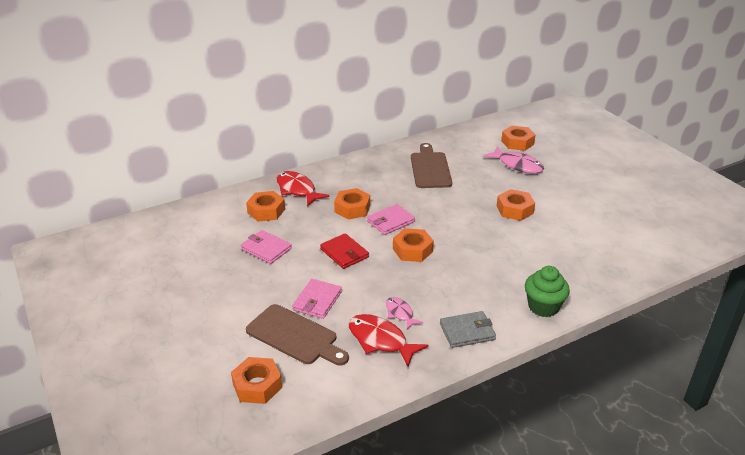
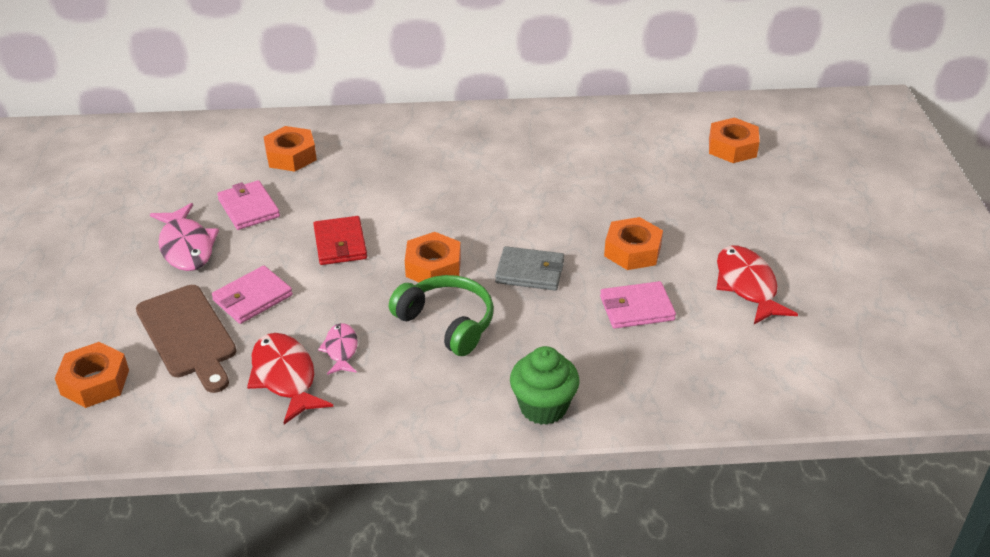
camera: 25 degrees right, 5 degrees up
(297, 190) = (354, 137): red fish -> red fish (747, 286)
(352, 208) = (403, 184): orange nut -> none
(390, 221) = (439, 217): pink wallet -> pink wallet (636, 308)
(430, 168) = (562, 154): brown cutting board -> none
(449, 278) = (447, 323): none -> green headphones
(467, 331) = (406, 405): grey wallet -> grey wallet (530, 272)
(517, 165) = (700, 183): pink fish -> pink fish (186, 246)

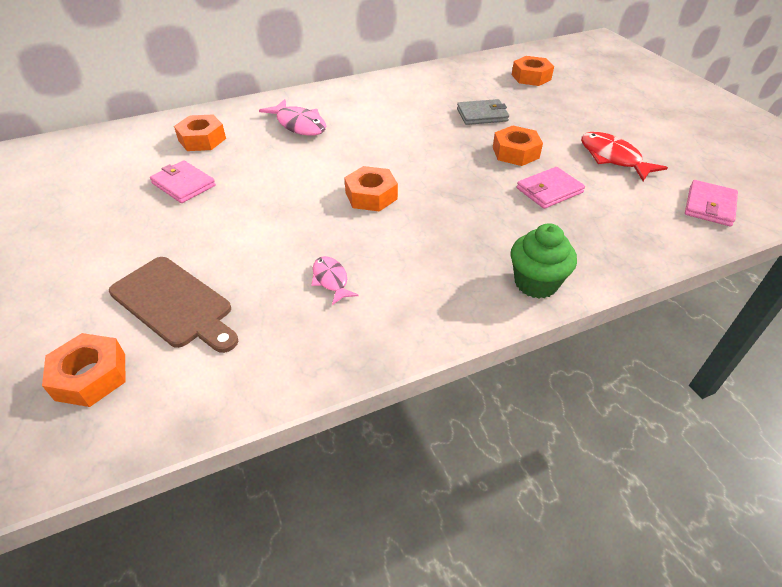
camera: 20 degrees left, 5 degrees up
(186, 246) = (138, 227): pink fish -> pink fish (299, 125)
(252, 298) = (223, 255): pink wallet -> pink wallet (709, 206)
(285, 377) = (292, 318): red fish -> none
(340, 244) = (281, 195): red wallet -> none
(447, 323) = (410, 235): green headphones -> none
(530, 272) = (450, 182): grey wallet -> grey wallet (482, 115)

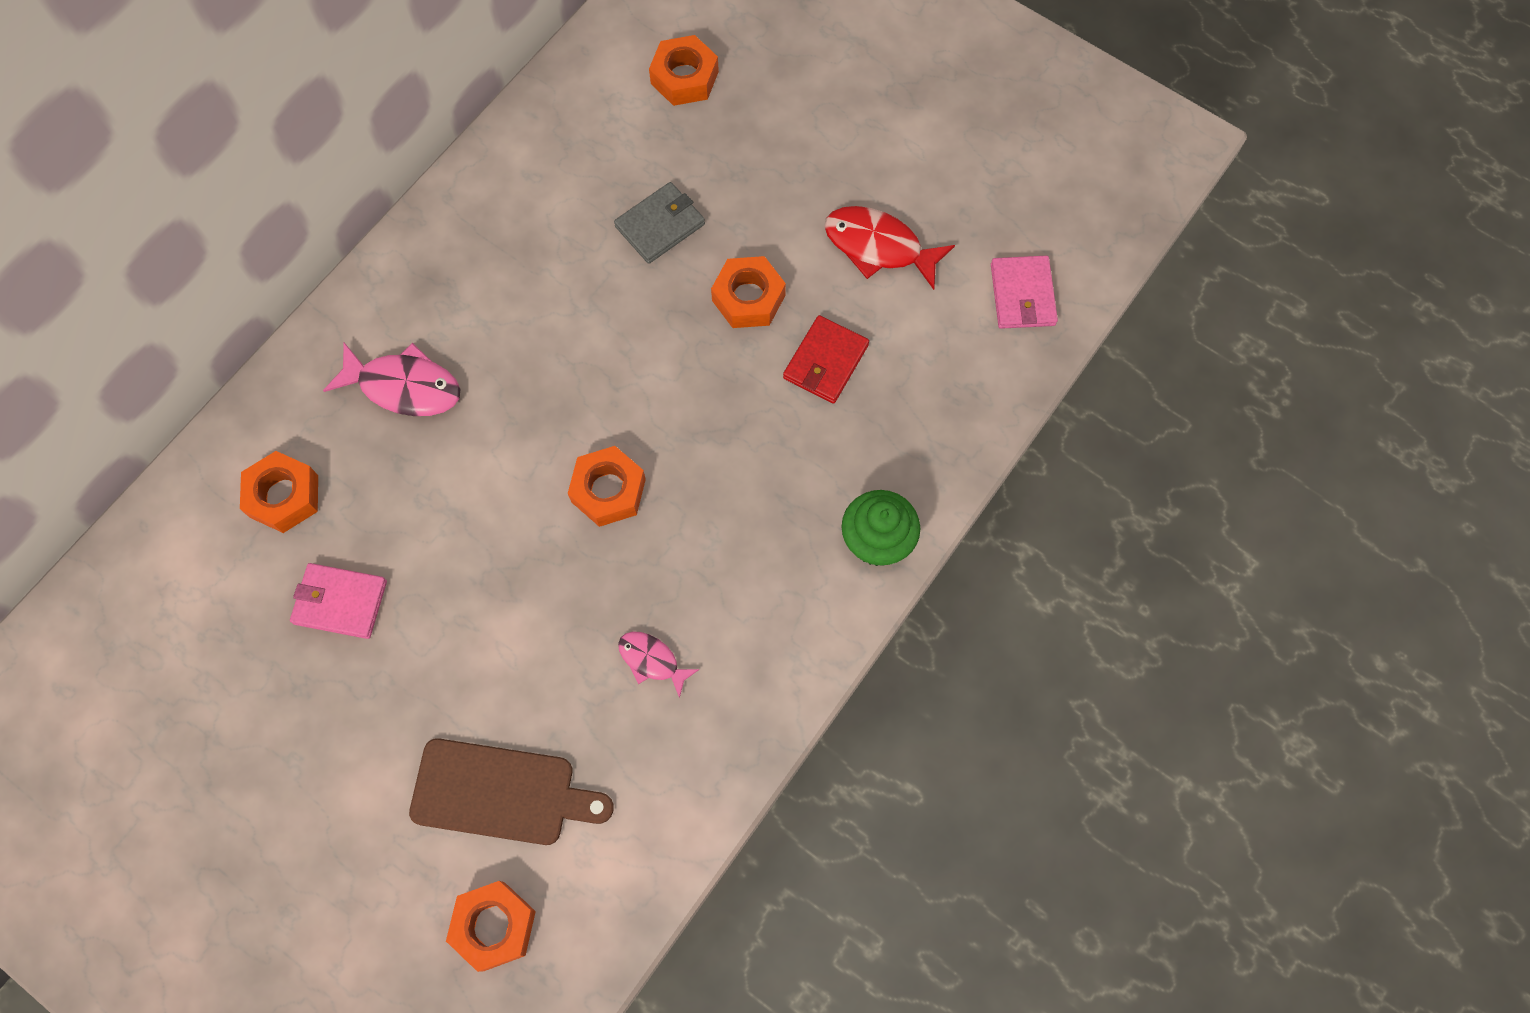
camera: 30 degrees left, 25 degrees up
(549, 190) = (825, 362): pink wallet -> red wallet

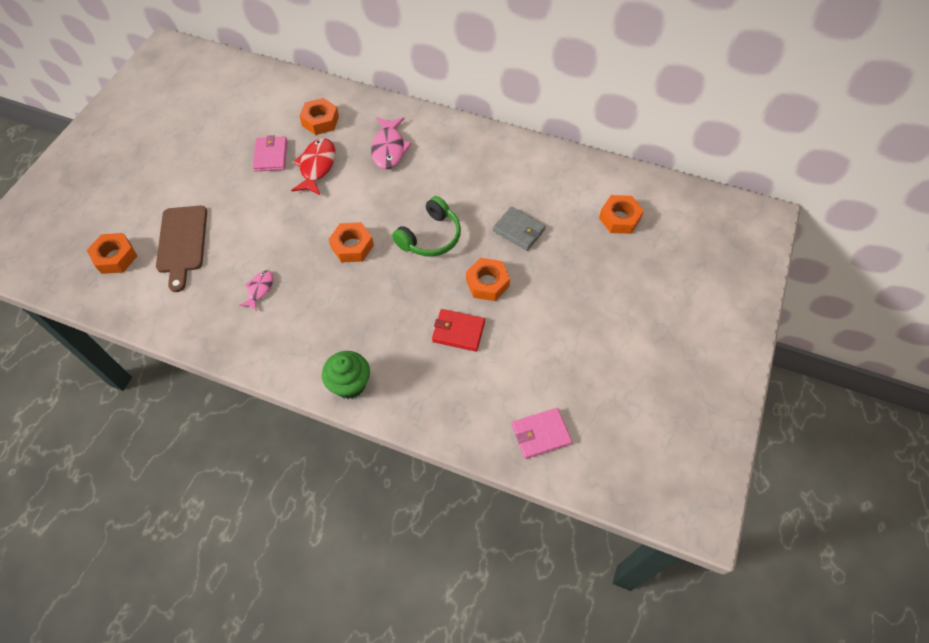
camera: 75 degrees right, 10 degrees down
(629, 361) = (430, 237): none -> green headphones
(879, 247) = (545, 343): red fish -> red fish (317, 166)

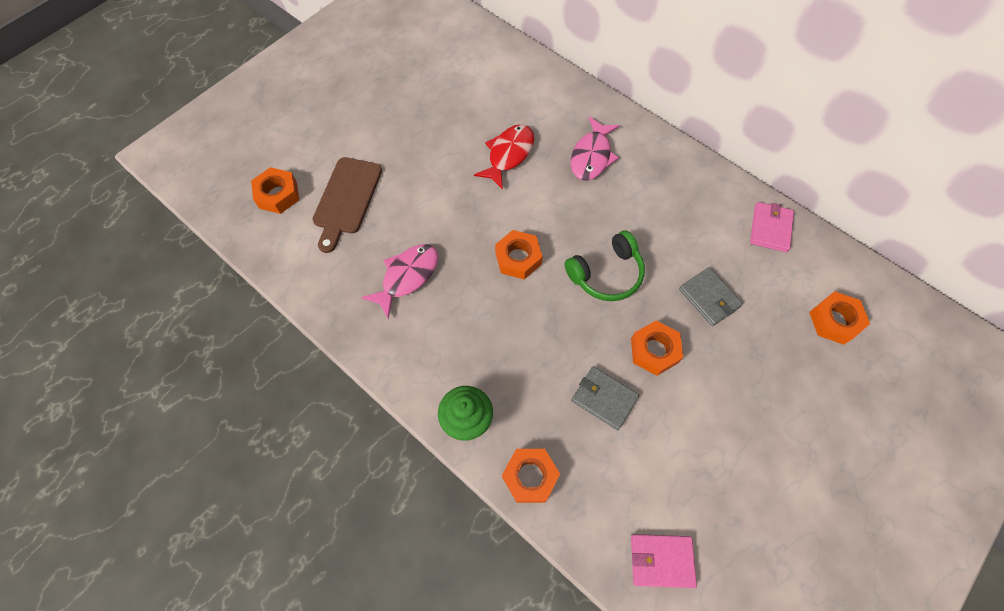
camera: 20 degrees right, 5 degrees up
(259, 289) = (407, 277): pink fish -> pink fish, size x1.71
(271, 156) = (465, 128): pink wallet -> pink wallet (770, 228)
(320, 121) = (528, 103): orange nut -> orange nut (530, 476)
(458, 331) = (604, 398): red wallet -> grey wallet

